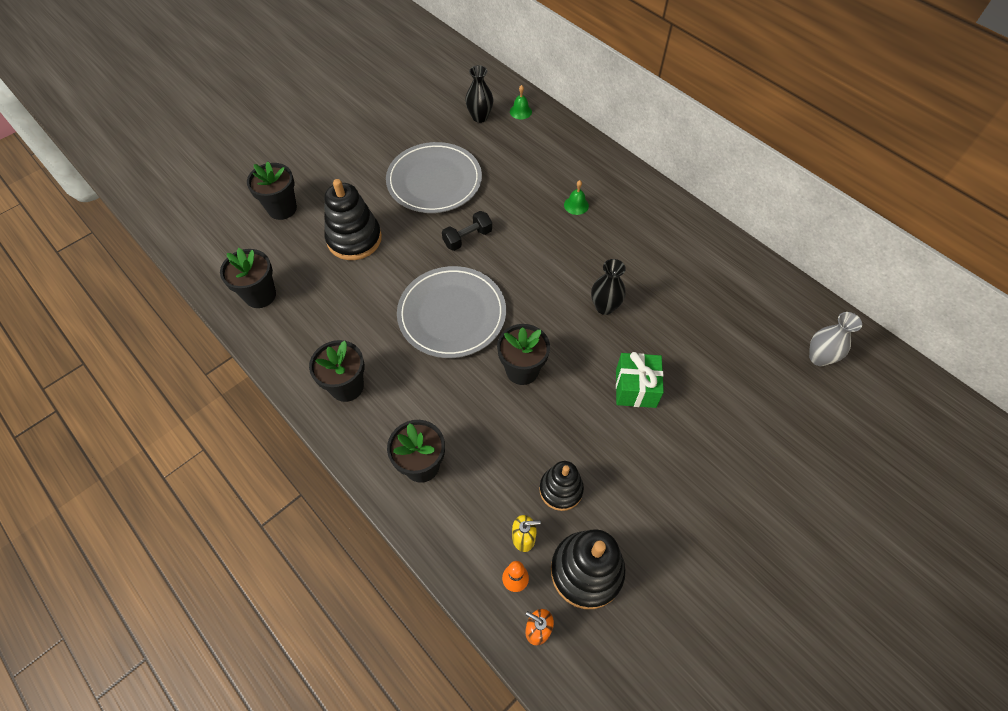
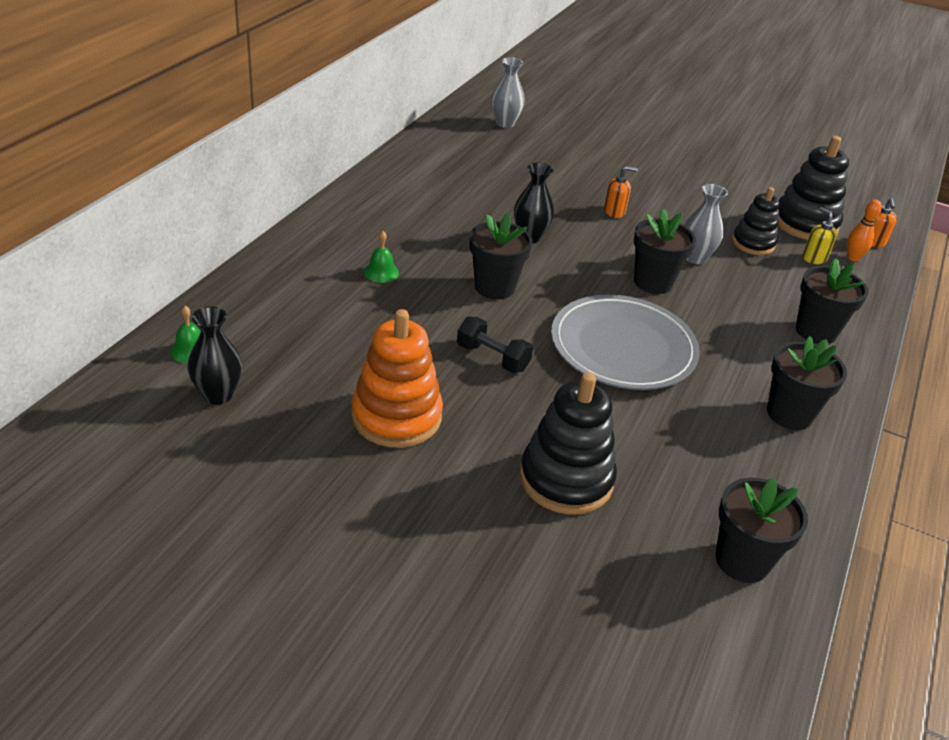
camera: 115 degrees left, 20 degrees down
(282, 209) = (559, 606): black flower pot -> black flower pot (494, 287)
(434, 181) = (396, 416): grey plate -> orange stacking toy
(548, 422) = (695, 258): none -> grey vase
(635, 388) = (614, 211): green gift -> orange soap dispenser

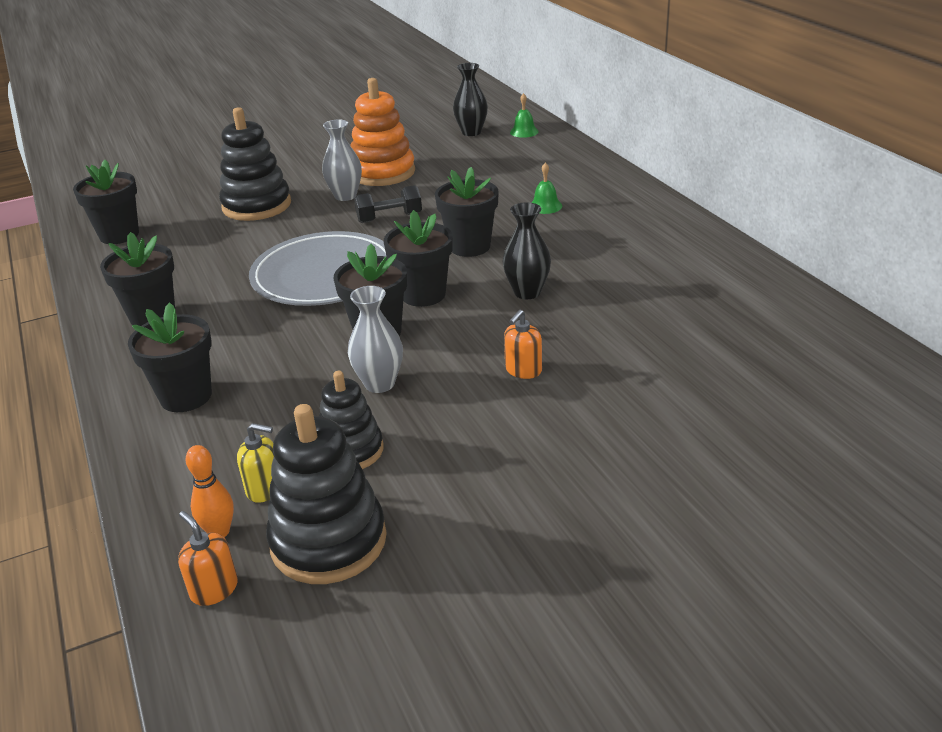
camera: 135 degrees right, 5 degrees down
(505, 123) = (828, 380): grey vase -> grey vase (345, 196)
(587, 282) = (423, 295): none -> black flower pot

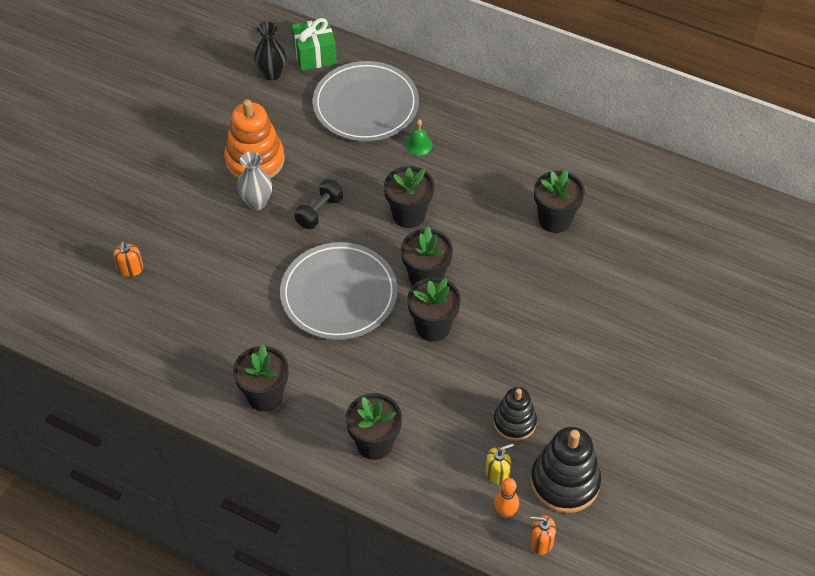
camera: 40 degrees left, 20 degrees up
(119, 235) = (125, 335): black flower pot -> black flower pot (555, 219)
(257, 206) = (197, 247): black stacking toy -> none
(379, 384) = (479, 366): grey vase -> none
(523, 370) = (548, 310): orange soap dispenser -> orange soap dispenser (130, 269)
(524, 132) = (315, 55): green bell -> green gift
(527, 292) = (489, 241): black vase -> none
(528, 169) = (365, 105): none -> grey plate

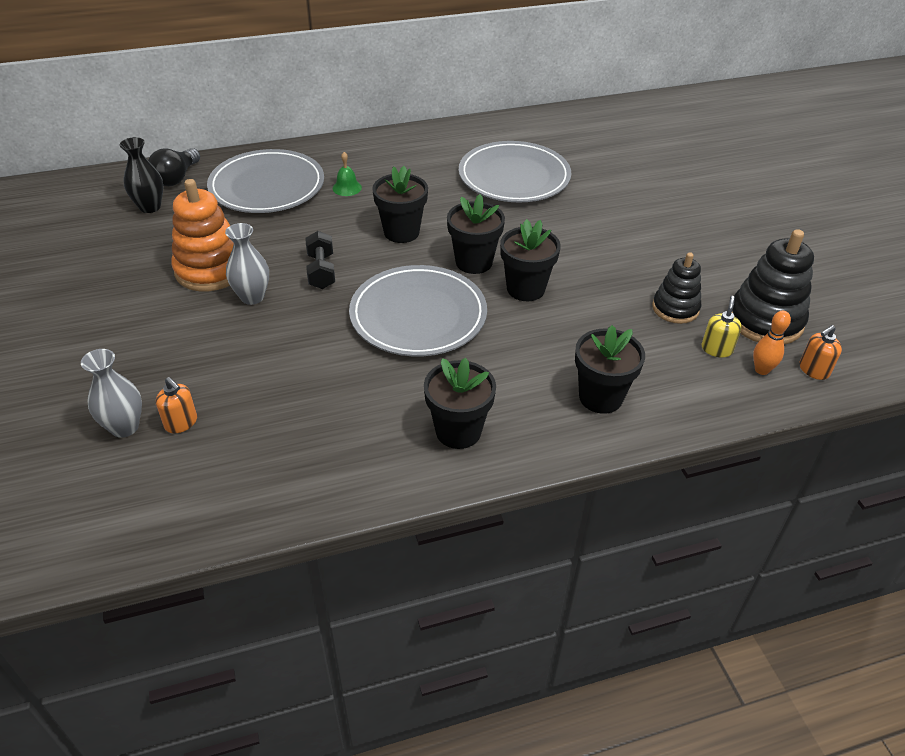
camera: 45 degrees left, 10 degrees down
(101, 249) = (124, 427): none -> grey vase
(315, 55) = (176, 178): green gift -> black light bulb
(555, 219) = (514, 177): black flower pot -> grey plate

